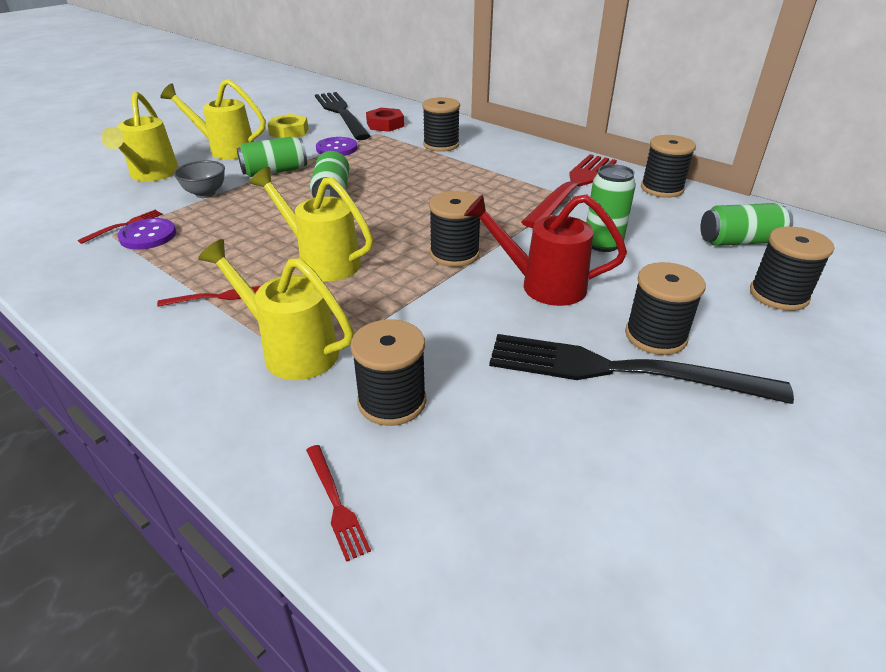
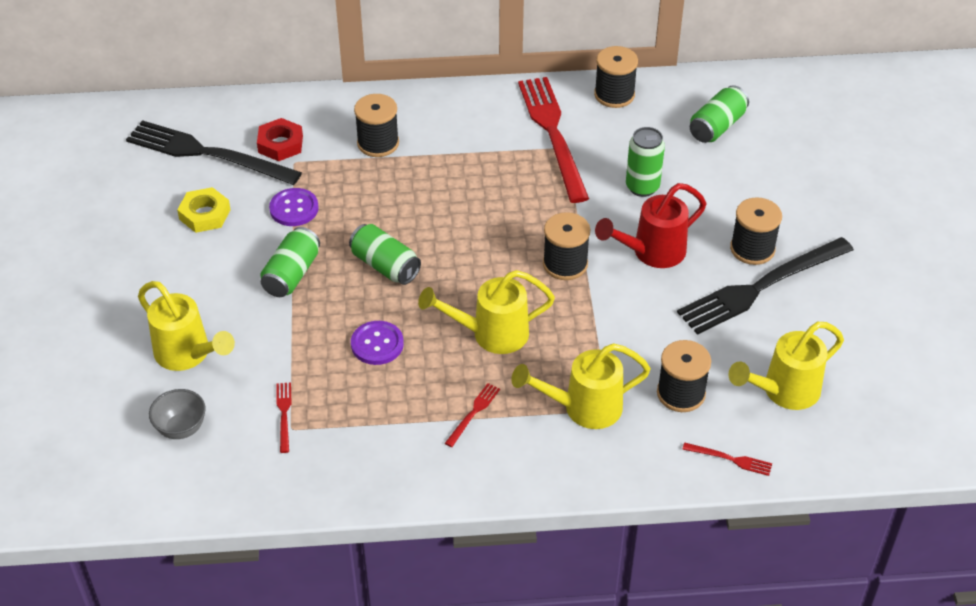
camera: 45 degrees left, 10 degrees up
(148, 236) = (323, 408): purple button -> purple button (377, 344)
(205, 194) = (282, 339): grey bowl -> grey bowl (181, 428)
(226, 150) = (192, 279): yellow watering can -> yellow watering can (783, 392)
(778, 295) = (780, 167): black spool -> none

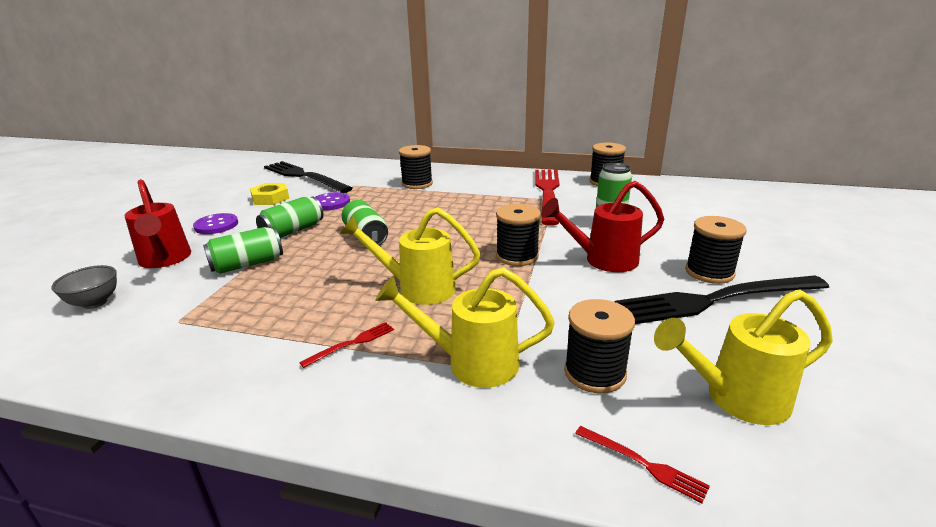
camera: 20 degrees right, 20 degrees down
(188, 355) = (165, 260): yellow watering can -> red watering can
(280, 144) = (353, 178): red nut -> none
(284, 414) = (184, 310): red fork -> none
(377, 344) = (313, 278): purple button -> purple button (216, 225)
(717, 126) = (687, 203): green can -> green can (247, 264)

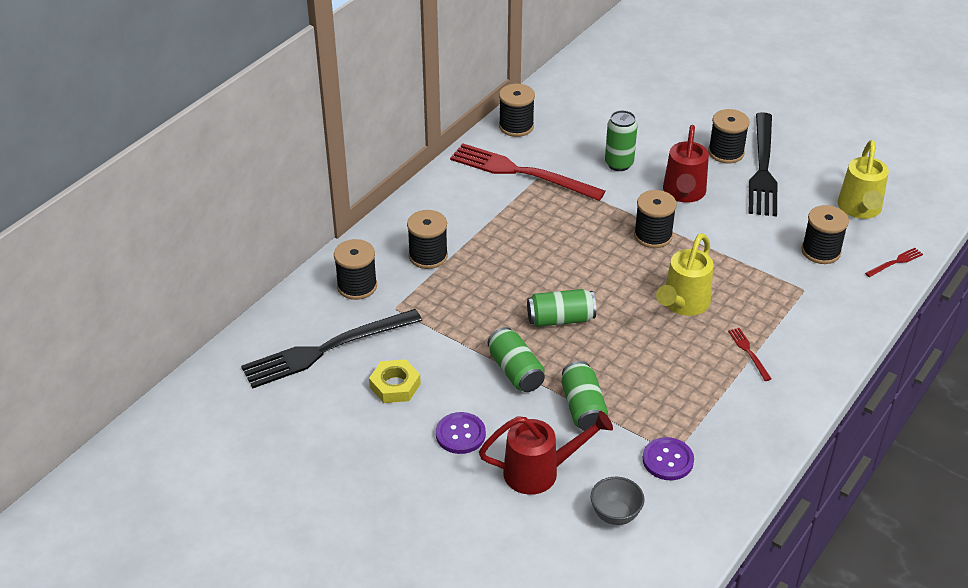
camera: 70 degrees left, 15 degrees up
(331, 203) = (446, 334): purple button -> purple button (668, 460)
(371, 173) = (357, 286): none -> black spool
(471, 363) = (793, 300): yellow watering can -> none

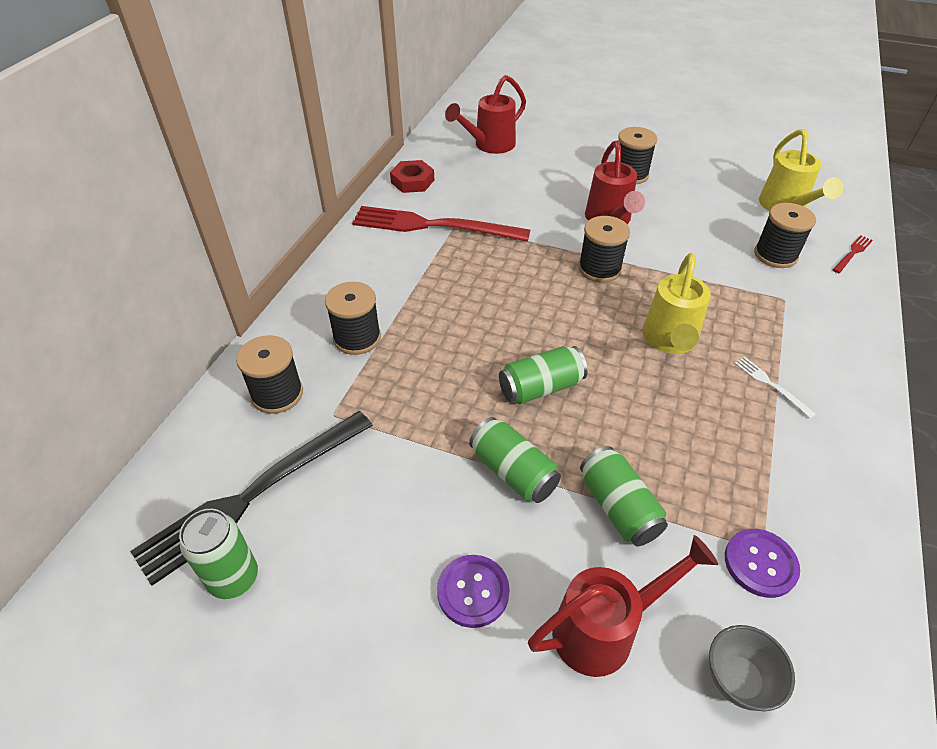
camera: 15 degrees left, 5 degrees up
(395, 385) = (360, 531): yellow nut -> none
(516, 126) = (412, 181): black spool -> red nut
(602, 100) = (489, 145): none -> red watering can
(619, 164) = (531, 201): green can -> green can (234, 578)
(749, 352) = (771, 385): red fork -> white fork
(762, 168) = (672, 183): black fork -> none

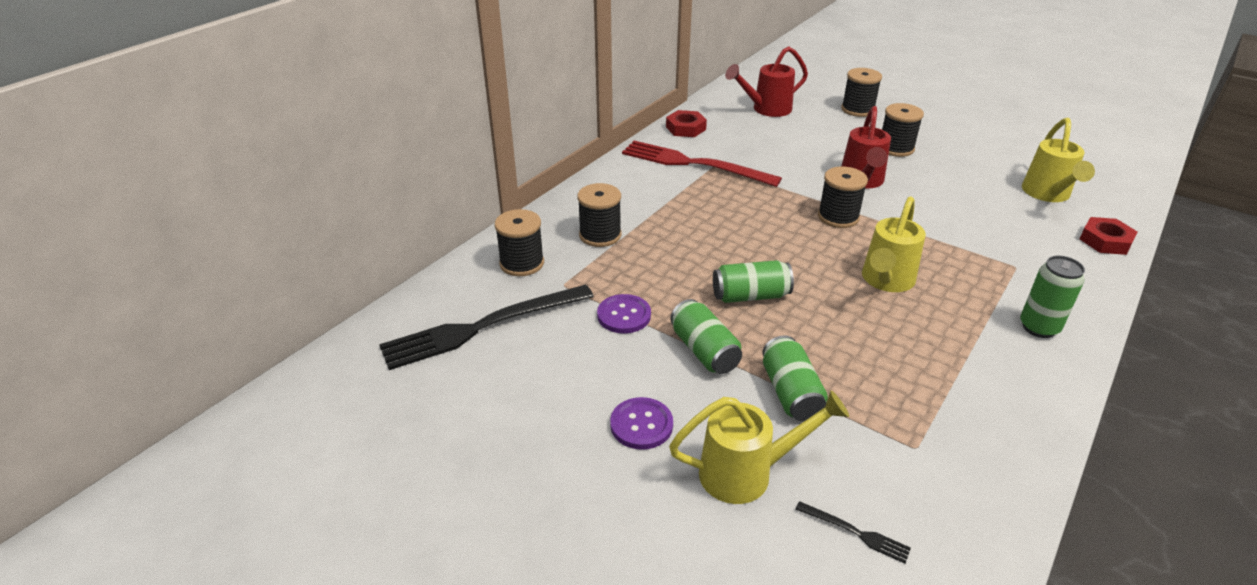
camera: 15 degrees right, 10 degrees down
(234, 578) = (452, 378): green can -> green can (1038, 327)
(605, 629) = (747, 473): red watering can -> yellow watering can
(738, 679) = (855, 533): grey bowl -> black fork
(760, 564) = (909, 458): purple button -> purple button (624, 315)
(771, 385) = (974, 330): white fork -> none
(775, 255) = (1021, 231): black spool -> black spool (857, 109)
(852, 253) = (1105, 241): red fork -> red nut

